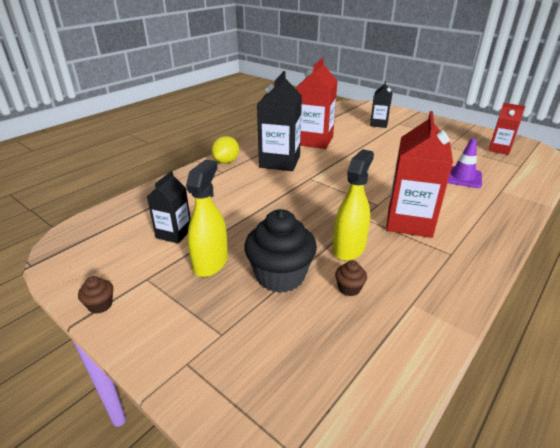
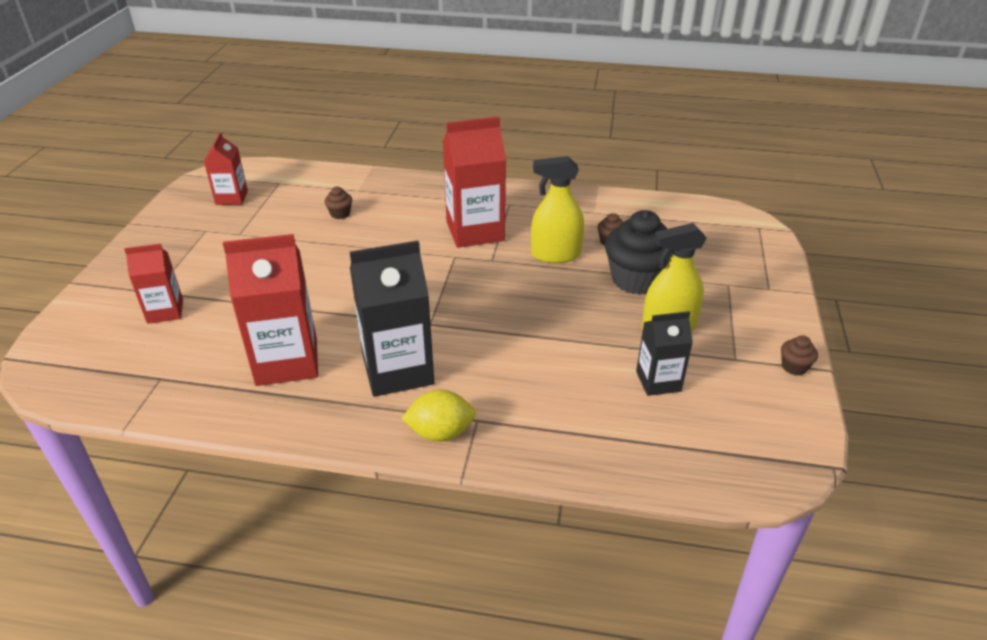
camera: 120 degrees left, 5 degrees up
(378, 124) = (165, 311): black carton -> red carton
(462, 177) = (340, 214): purple traffic cone -> brown cupcake

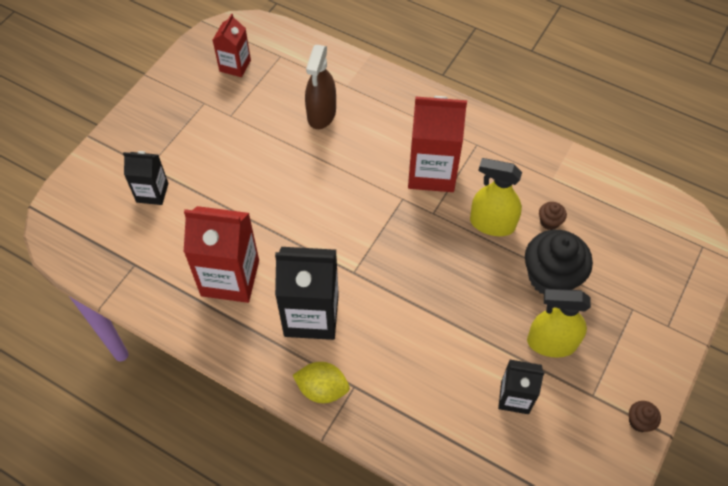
camera: 20 degrees right, 20 degrees up
(165, 311) = (152, 192): red carton -> black carton
(340, 214) = (321, 114): brown cupcake -> brown spray bottle

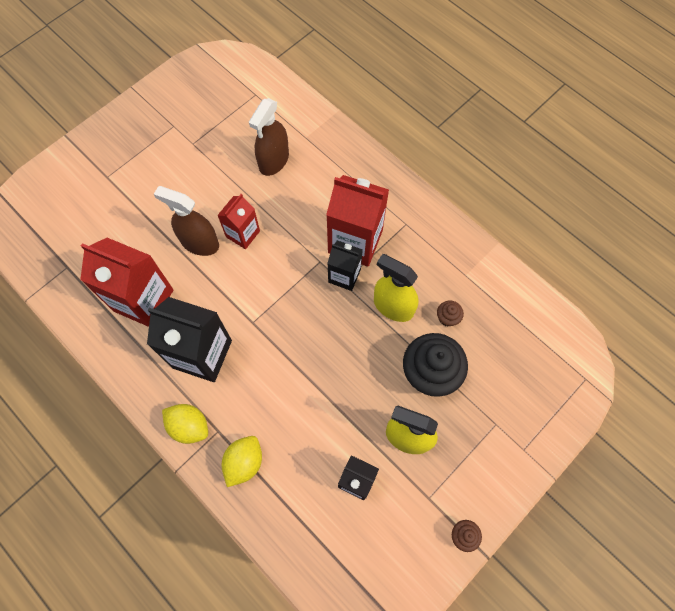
camera: 15 degrees right, 10 degrees up
(152, 192) = (102, 202): black carton -> black carton (344, 276)
(235, 65) = (212, 95): red carton -> red carton (243, 234)
(271, 208) = (199, 243): none -> brown spray bottle
(393, 410) = (244, 462): none -> yellow lemon

